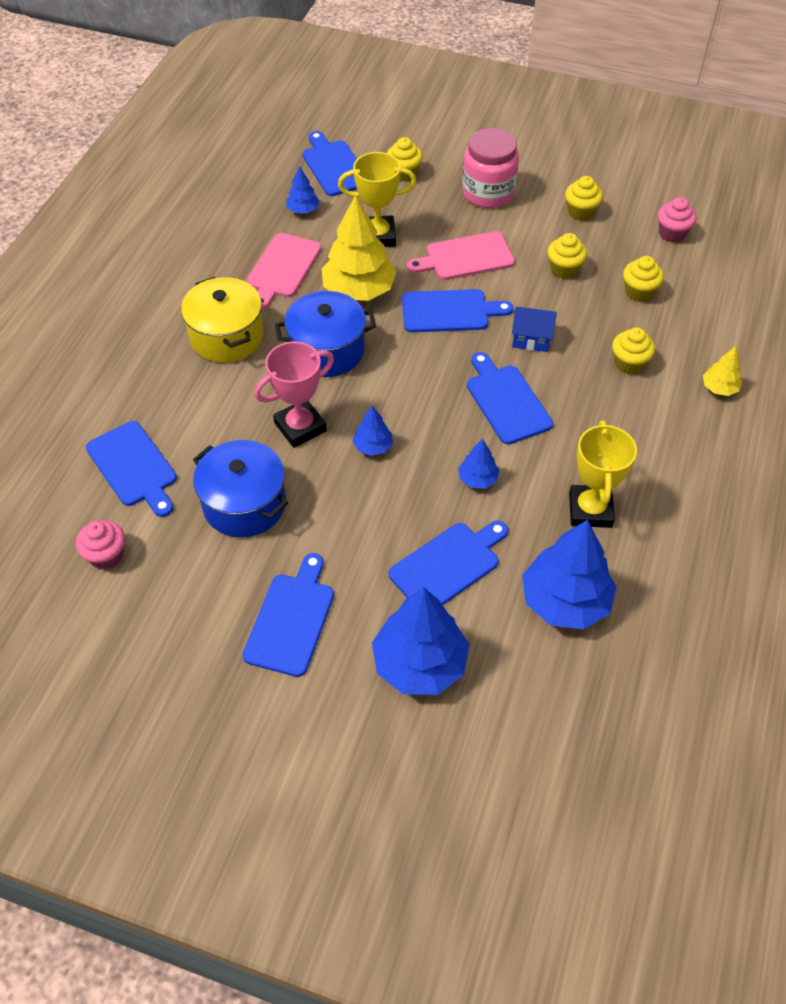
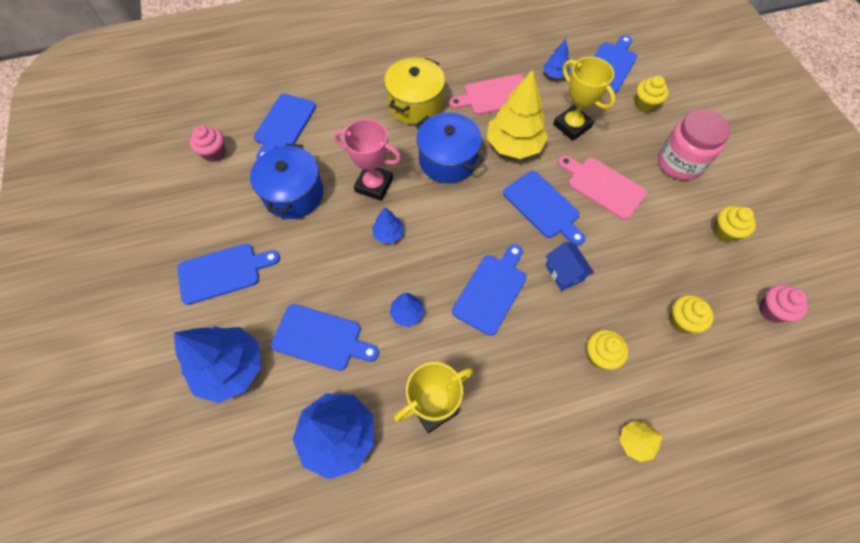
camera: 55 degrees right, 10 degrees up
(564, 269) = (653, 255): yellow cupcake -> none

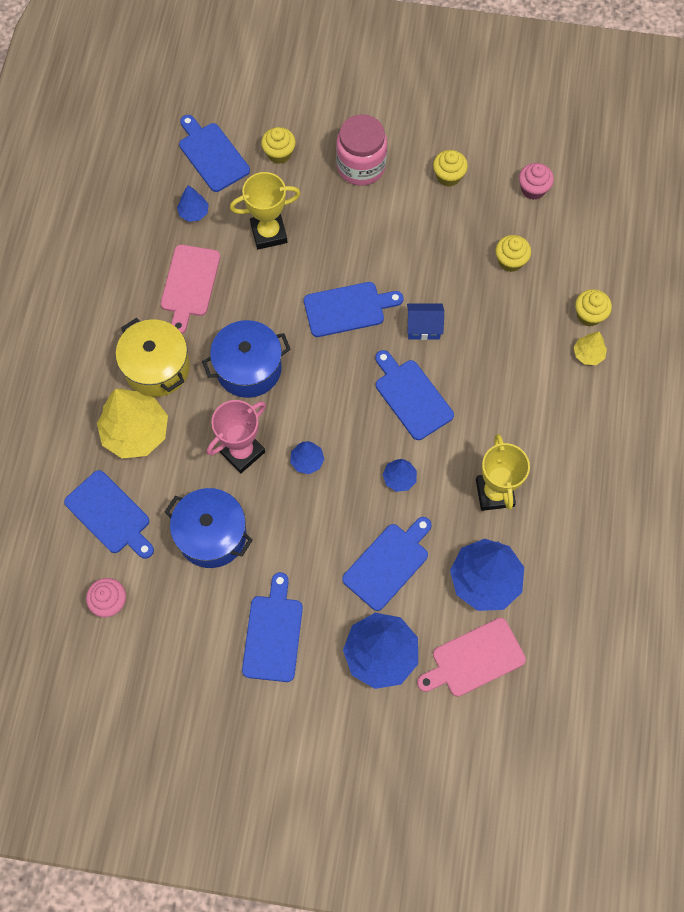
camera: 65 degrees left, 5 degrees up
(514, 145) = (263, 298): yellow tree -> yellow tree (136, 432)
(600, 355) = (510, 340): yellow cupcake -> yellow cupcake (589, 315)
(603, 186) = (352, 245): pink cutting board -> pink cutting board (474, 659)

